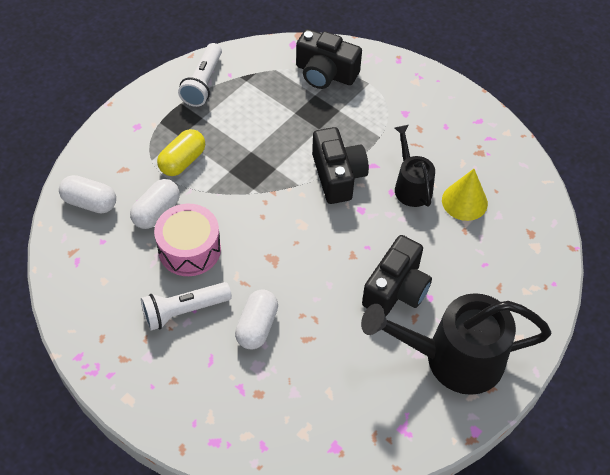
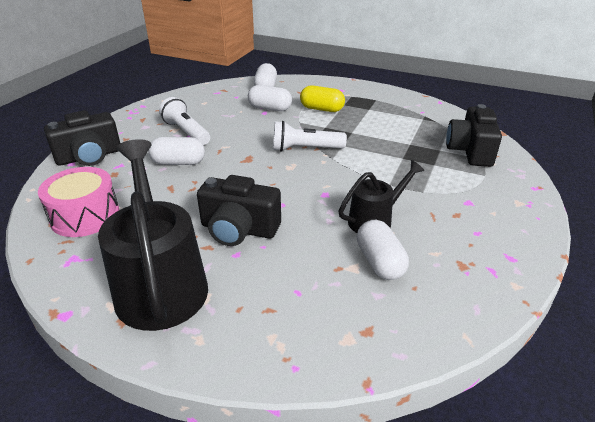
camera: 75 degrees right, 20 degrees down
(189, 249) = (242, 125): pink drum -> pink drum (85, 216)
(203, 83) = (403, 104): white flashlight -> white flashlight (305, 149)
(338, 176) = (356, 175): black camera -> black camera (89, 156)
(464, 201) = (380, 262): yellow cone -> white capsule

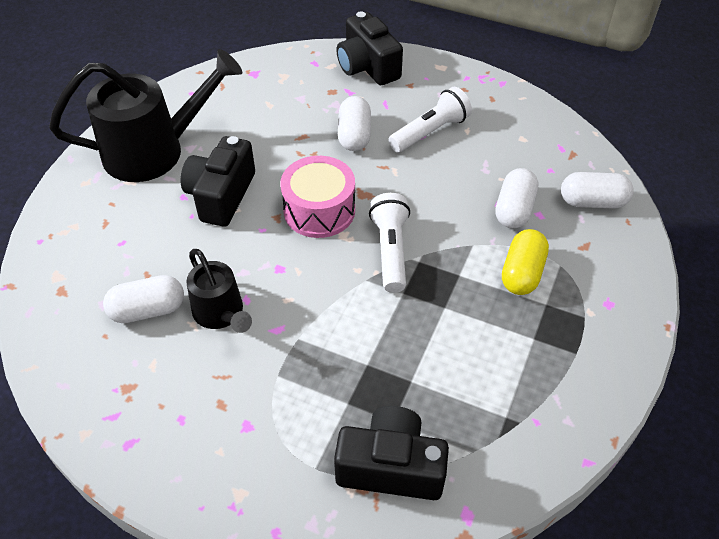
camera: 90 degrees right, 15 degrees up
(85, 216) = (258, 88): pink drum -> pink drum (319, 210)

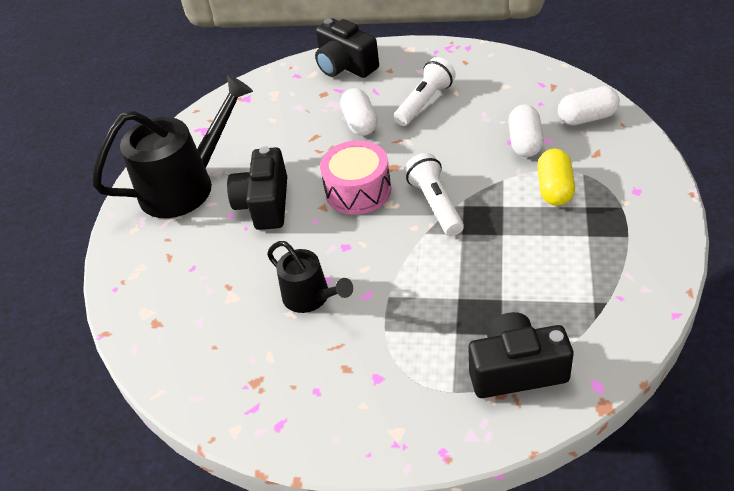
camera: 10 degrees left, 5 degrees down
(148, 310) = (244, 314): white capsule -> none

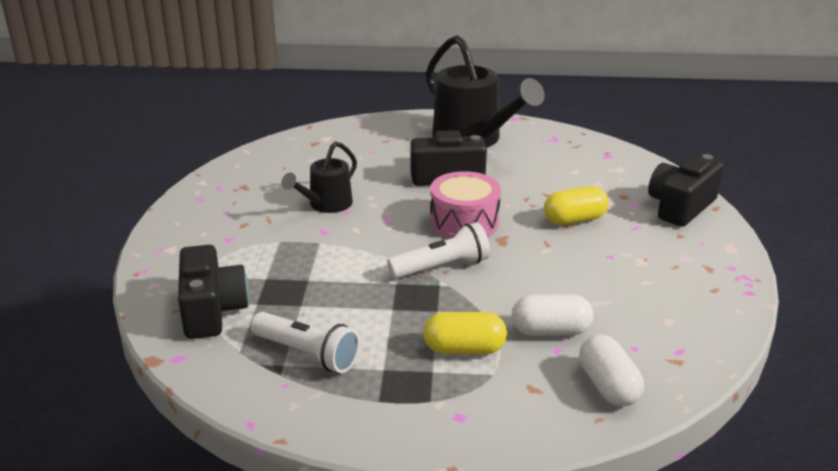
camera: 80 degrees right, 15 degrees down
(360, 123) = (574, 219): white capsule -> yellow capsule
(425, 102) = (620, 260): white flashlight -> white flashlight (307, 354)

